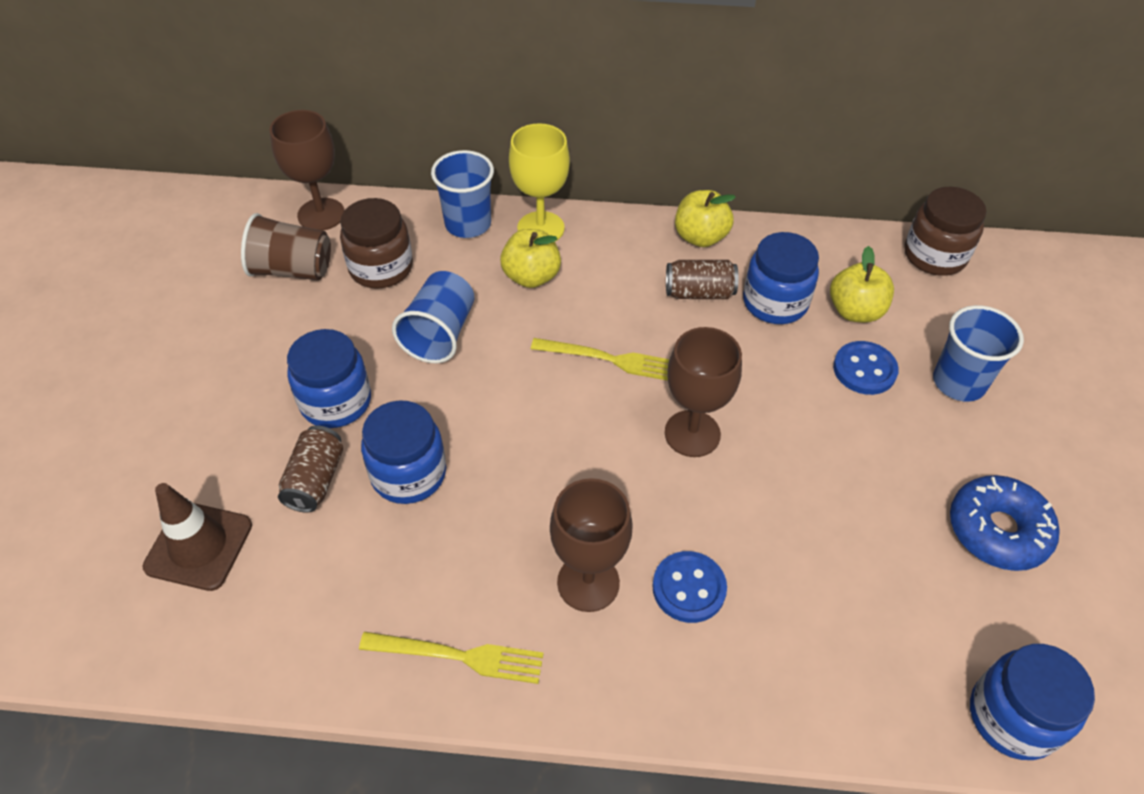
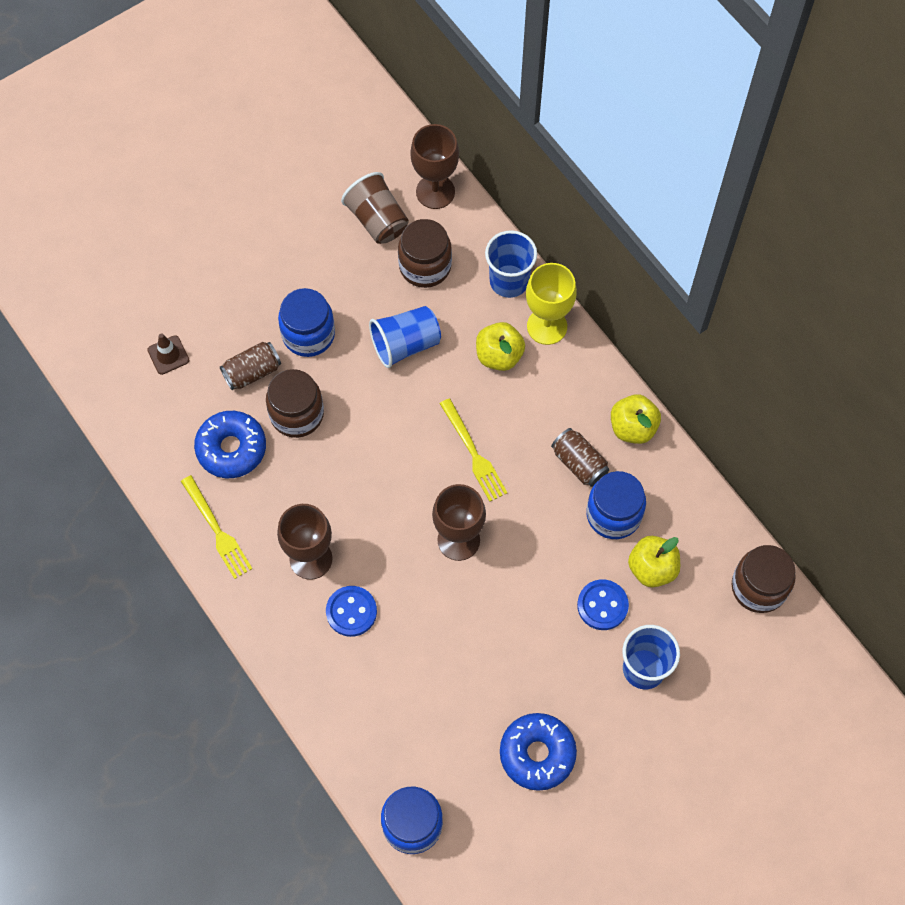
camera: 50 degrees right, 15 degrees up
(199, 546) = (168, 355): brown traffic cone -> brown traffic cone, size x0.61
(378, 565) = (231, 448): none -> blue donut
(408, 474) = (297, 414): blue jar -> brown jar

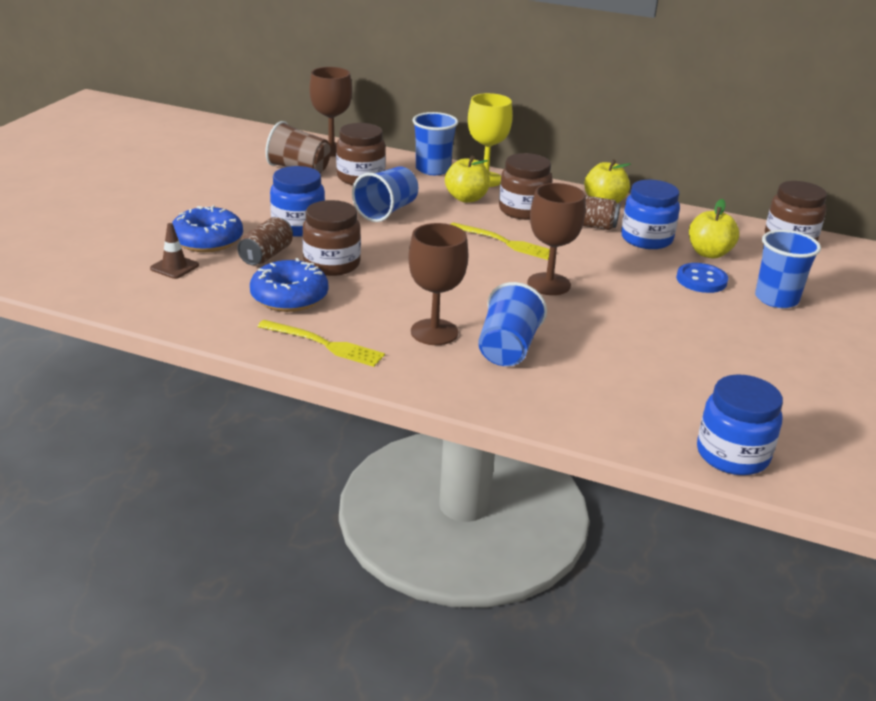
camera: 35 degrees left, 35 degrees down
(351, 612) = (508, 349): blue button -> blue cup
(537, 405) = (523, 210): none -> brown jar
(537, 754) = (769, 370): blue donut -> blue donut (207, 240)

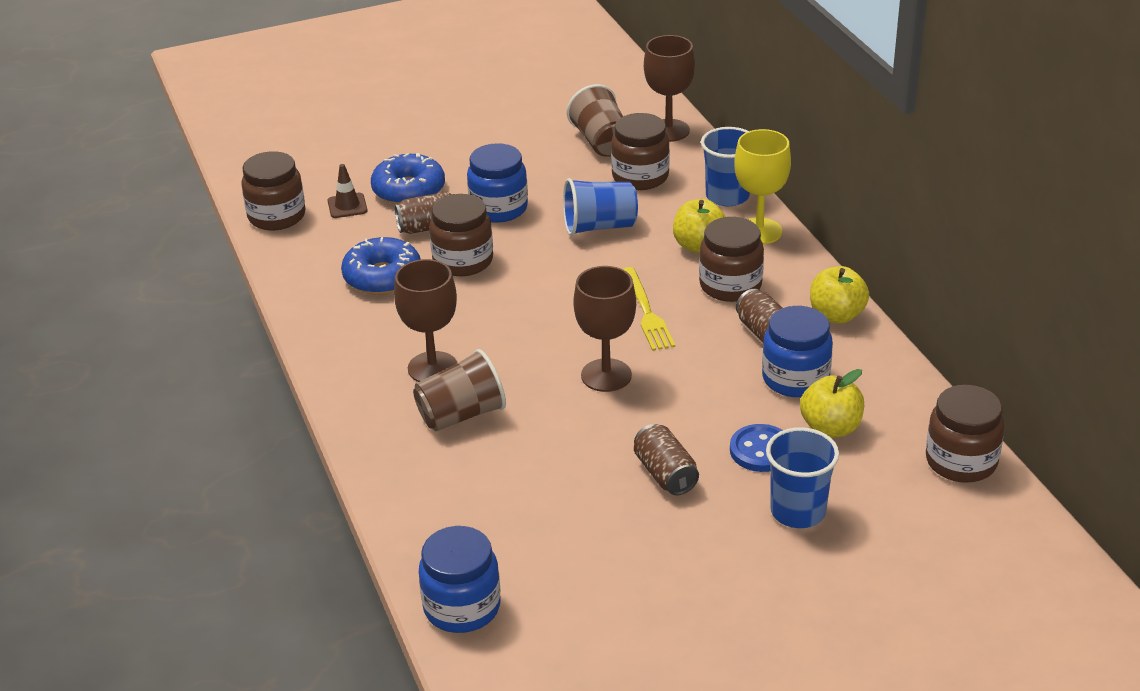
camera: 50 degrees right, 5 degrees up
(123, 296) = (277, 216): none -> brown jar
(324, 344) = (339, 333): yellow fork -> none
(508, 349) = (461, 415): blue cup -> brown cup
(682, 317) = (665, 474): none -> brown can

